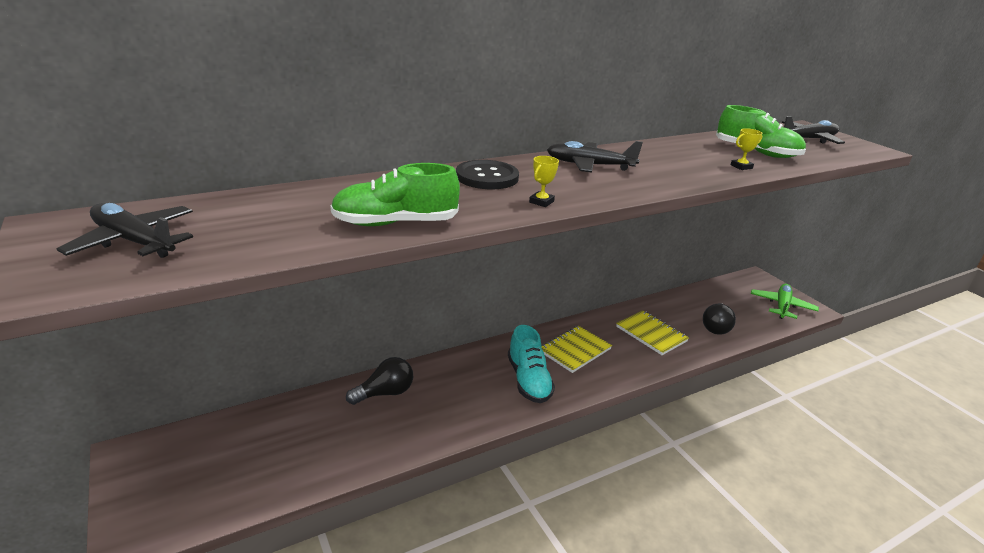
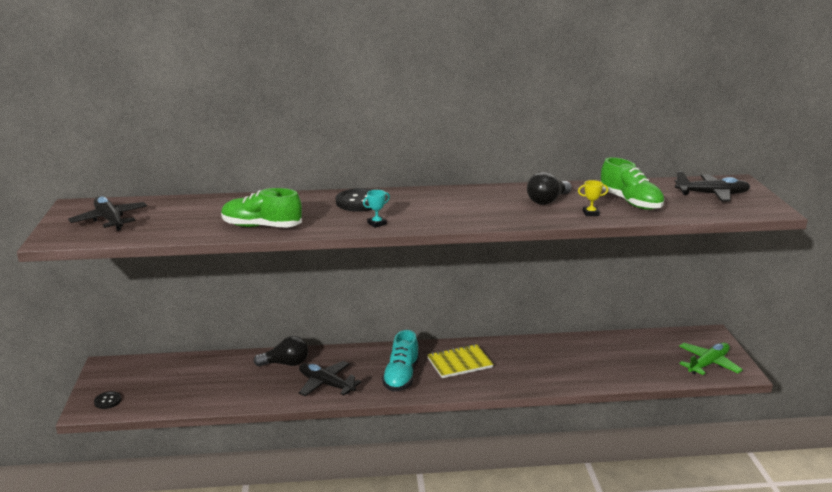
camera: 25 degrees right, 5 degrees down
(159, 513) = (108, 401): none -> black button
(541, 202) = (377, 223): yellow trophy -> turquoise trophy
(589, 165) = (453, 200): black plane -> black plane (326, 384)
(651, 334) = (542, 363): yellow notebook -> none
(715, 327) = (614, 369): black light bulb -> black light bulb (547, 201)

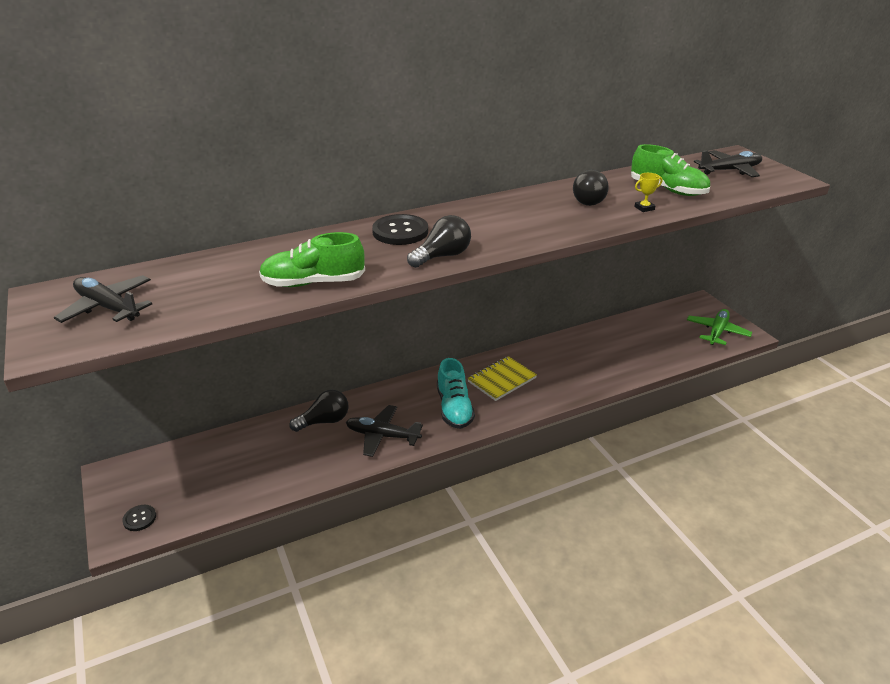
camera: 20 degrees left, 10 degrees up
(377, 223) = (442, 256): turquoise trophy -> black light bulb

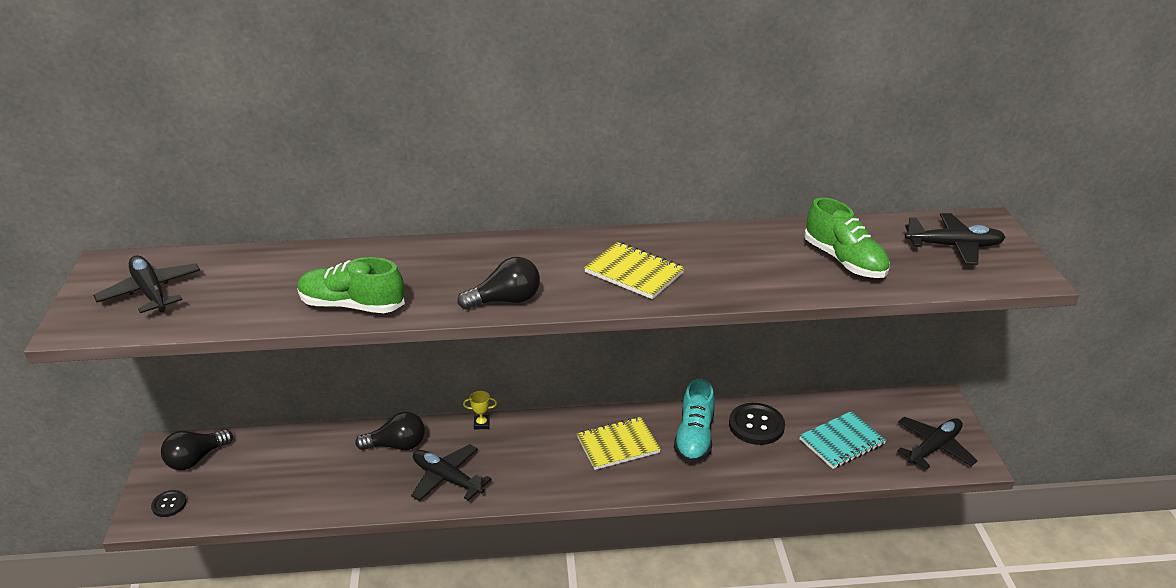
camera: 20 degrees right, 0 degrees up
(400, 232) = (485, 258): black button -> black button (756, 425)
(454, 408) = (543, 466): turquoise shoe -> turquoise shoe (694, 438)
(526, 221) = (634, 273): none -> yellow notebook
(591, 200) = (734, 257): black light bulb -> black light bulb (196, 459)
(644, 208) = (791, 282): yellow trophy -> yellow trophy (481, 424)
(656, 342) = (842, 442): none -> turquoise notebook
(717, 332) = (934, 448): green plane -> black plane

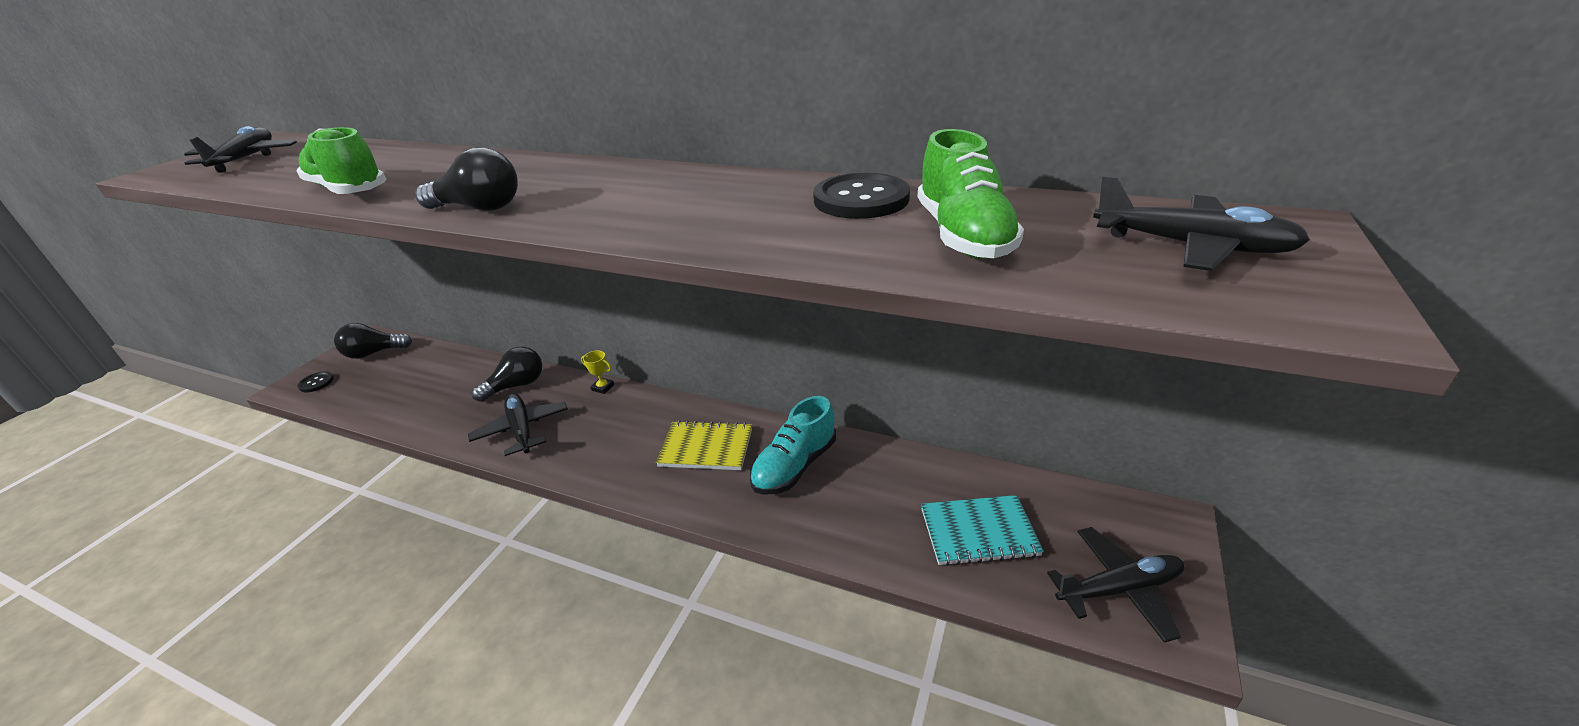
camera: 30 degrees right, 0 degrees up
(397, 445) = (516, 386): black light bulb -> black light bulb turned 60 degrees counterclockwise
(634, 273) = (654, 205): yellow notebook -> none
(756, 425) = (879, 475): black button -> black button (861, 199)

